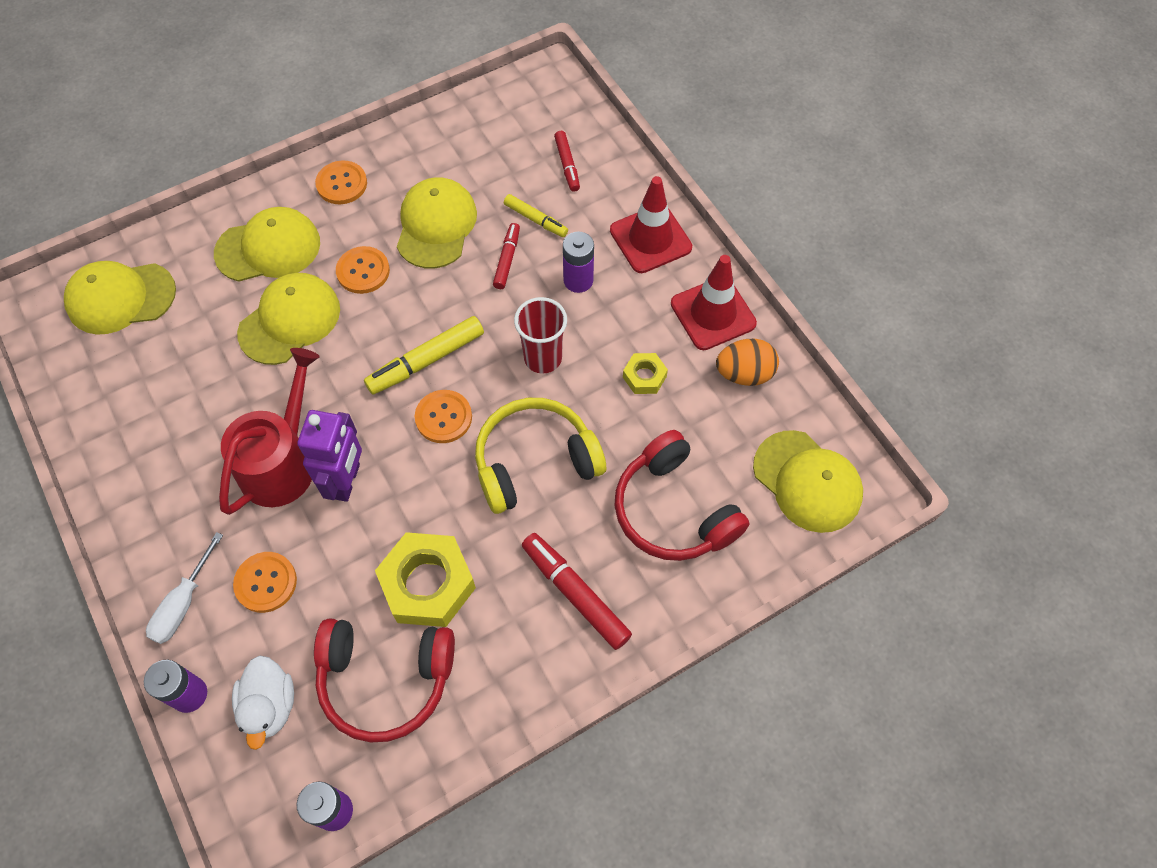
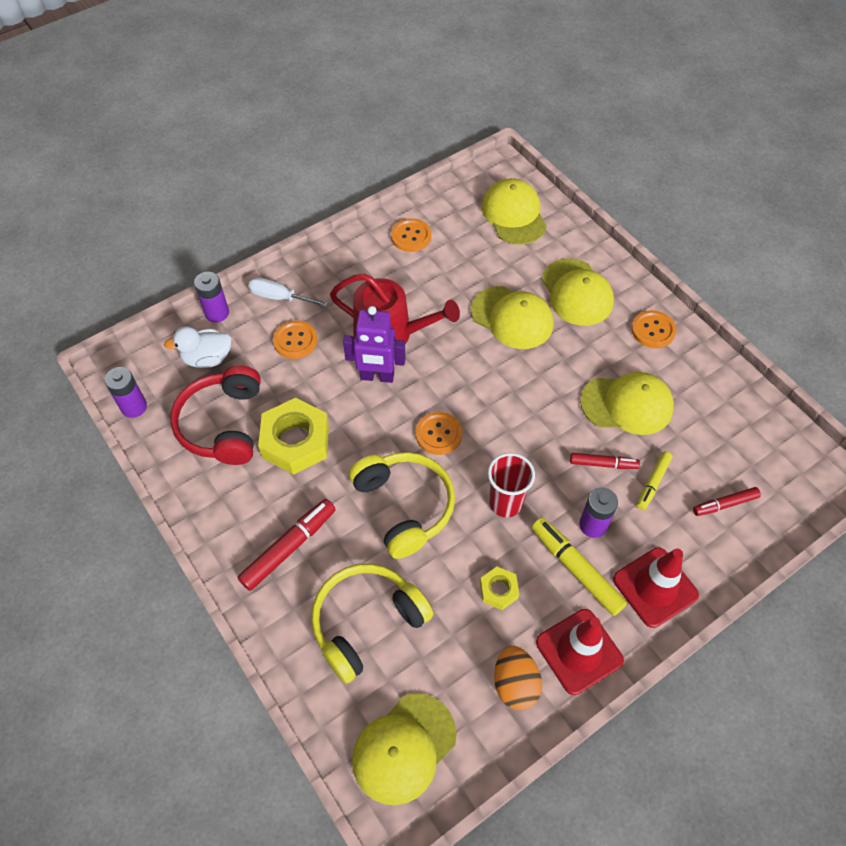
camera: 85 degrees right, 5 degrees down
(363, 271) = (568, 358): orange button -> orange button (411, 236)
(426, 361) = (489, 415): yellow marker -> yellow marker (576, 569)
(673, 510) = (366, 622): red headphones -> yellow headphones

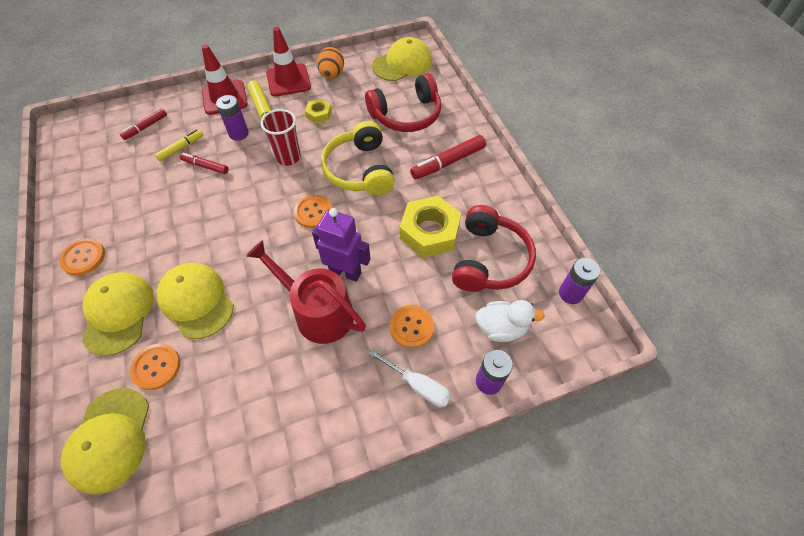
camera: 165 degrees left, 0 degrees up
(366, 622) = (406, 115): yellow headphones -> red headphones
(411, 236) = (245, 438): orange button -> orange button (156, 367)
(627, 404) = (156, 202): yellow cap -> none
(724, 504) = (146, 127): red marker -> red marker turned 135 degrees clockwise

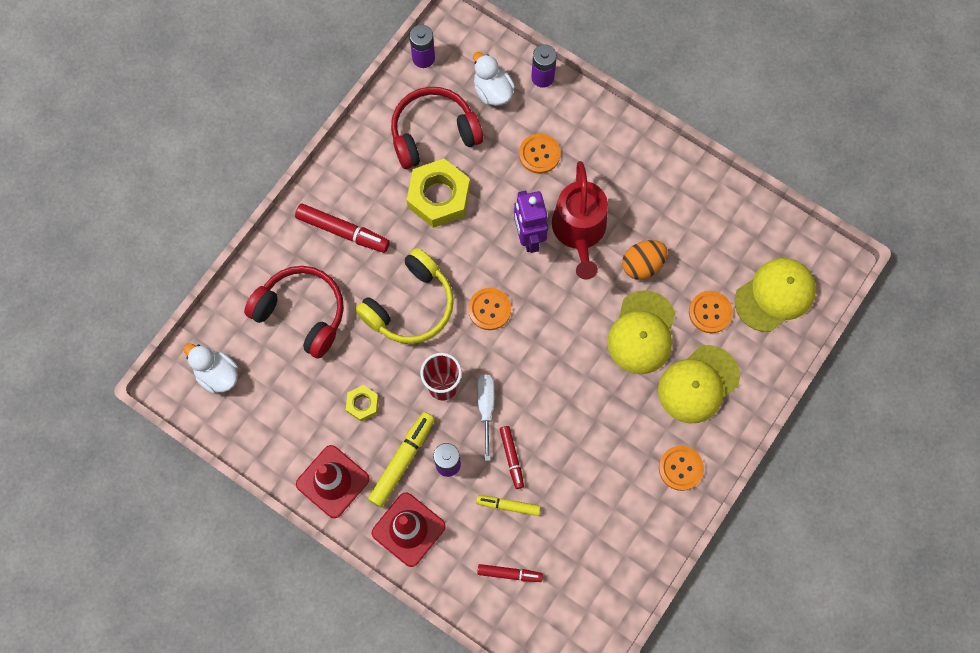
camera: 125 degrees left, 15 degrees up
(332, 75) = (290, 439): orange egg -> orange egg (642, 265)
(402, 64) = (217, 374): yellow cap -> white duck
(417, 385) = (581, 121): white screwdriver -> white screwdriver (486, 408)

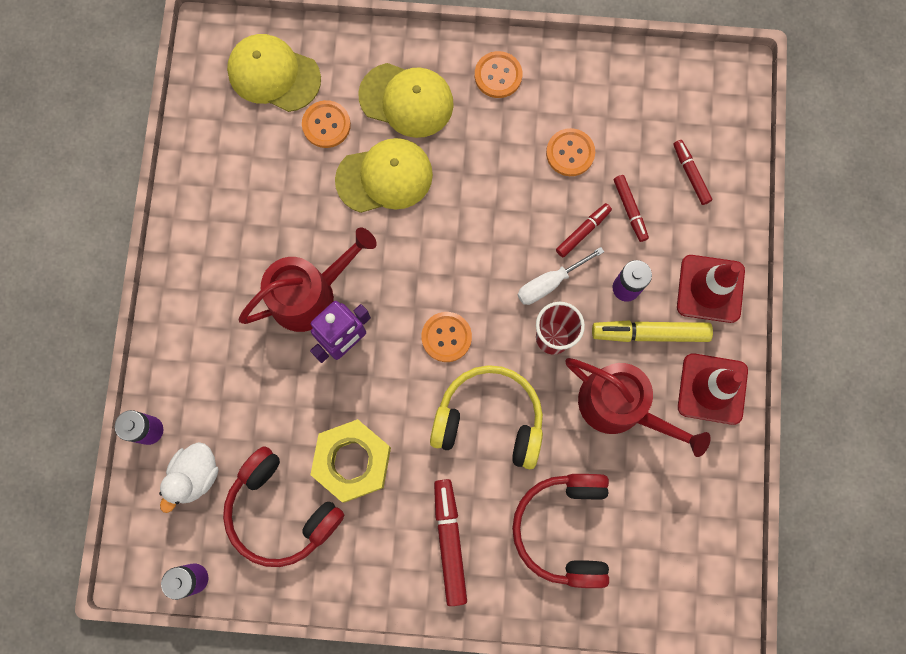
camera: 120 degrees left, 5 degrees up
(217, 374) = (681, 577): white duck -> none
(362, 404) = (619, 406): yellow nut -> red watering can
(508, 506) = (630, 210): yellow marker -> red marker
(539, 154) = (244, 382): orange button -> orange button (570, 153)
(642, 265) = (312, 213): orange egg -> none

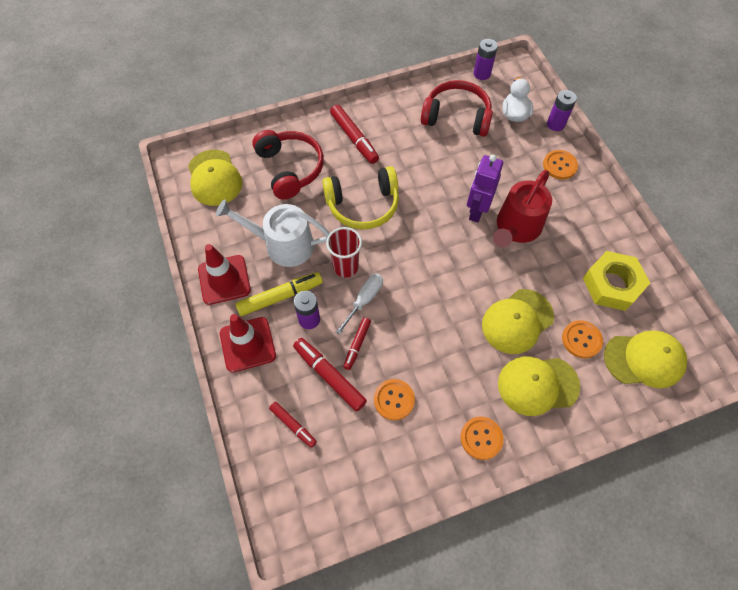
camera: 155 degrees right, 15 degrees down
(352, 461) = (432, 153): yellow nut -> yellow nut (612, 285)
(446, 337) = (415, 239): orange button -> orange button (559, 165)
(619, 406) = (283, 245): red watering can -> white watering can
(630, 210) = (329, 376): red marker -> red marker, size x1.64
(677, 562) = (214, 178): none -> yellow cap

